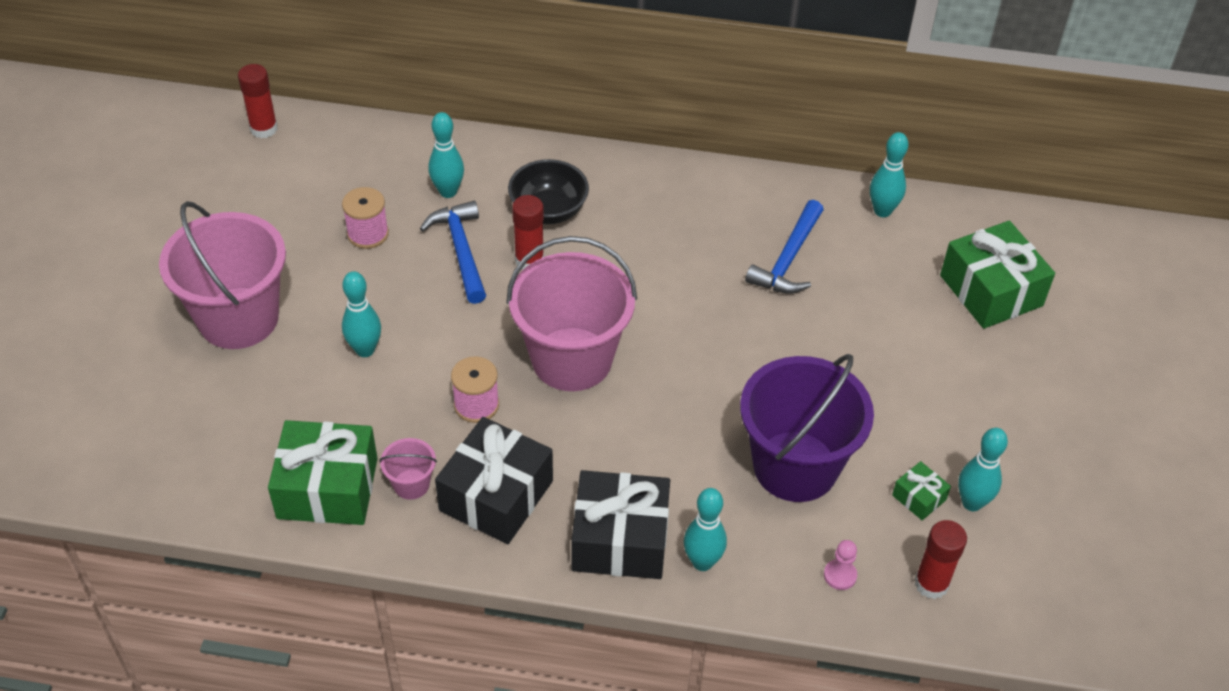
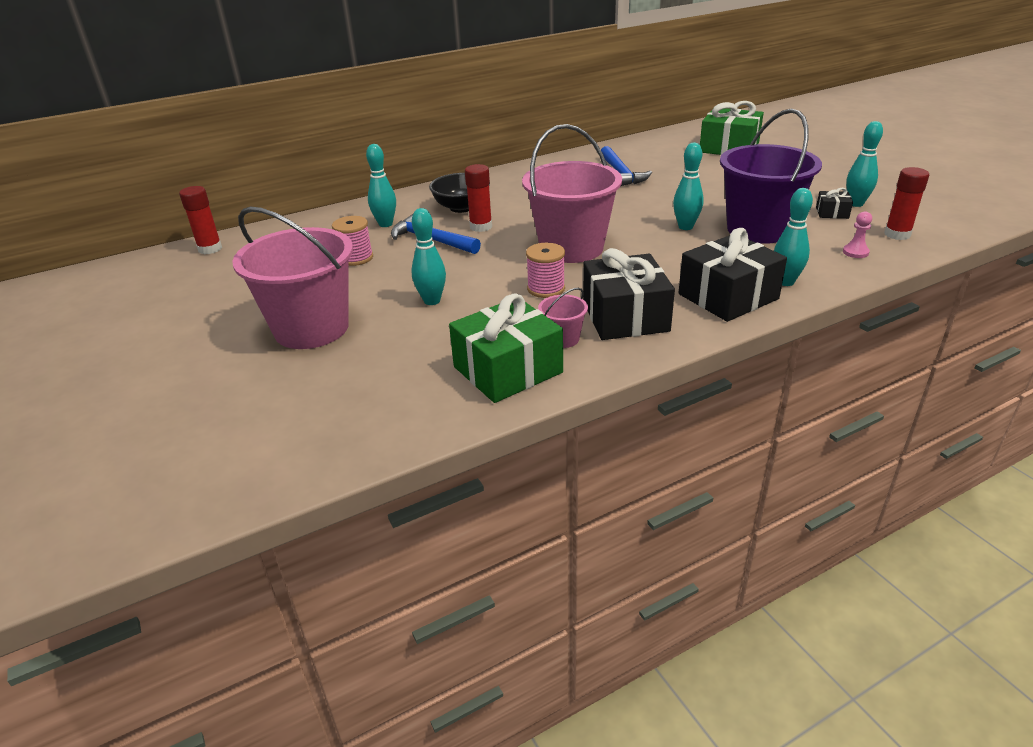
camera: 35 degrees left, 15 degrees down
(882, 211) = (636, 146): turquoise bowling pin -> turquoise bowling pin (685, 227)
(919, 497) = (832, 213): green gift -> black gift

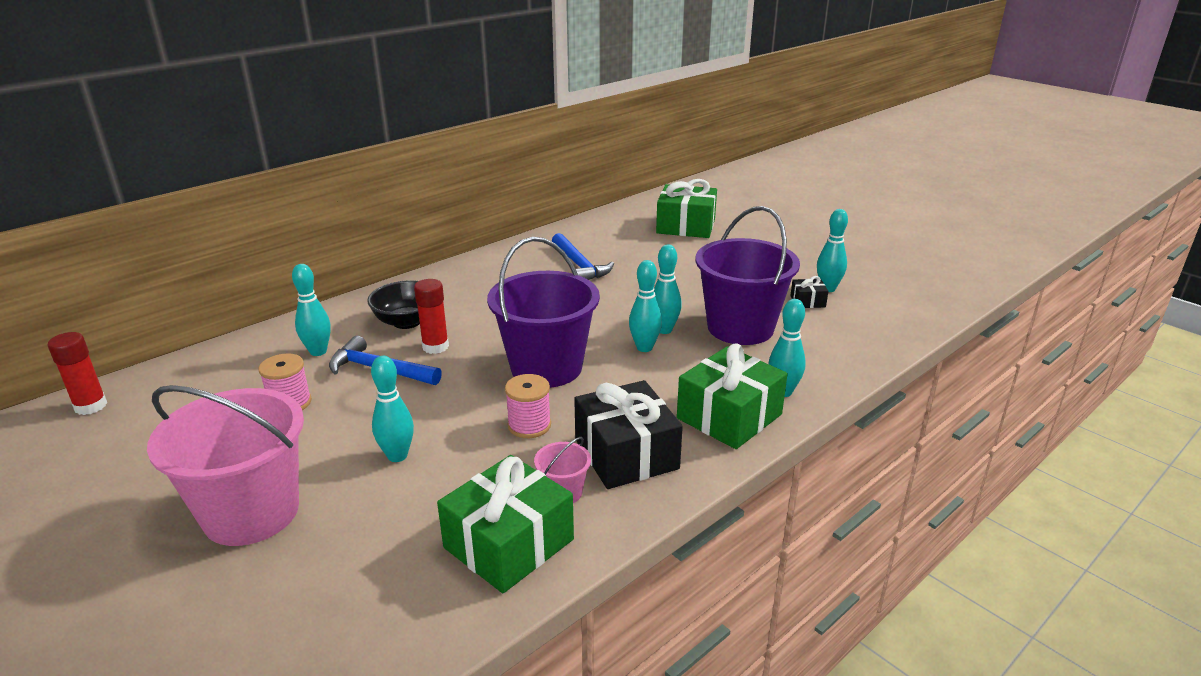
camera: 15 degrees left, 5 degrees down
(571, 248) = (546, 367): pink bucket -> purple bucket
(663, 239) = (644, 348): none -> turquoise bowling pin
(728, 296) = (729, 416): black gift -> green gift
(855, 252) = (842, 348): pink pawn -> none
(897, 234) = (876, 323): red glue stick -> none

